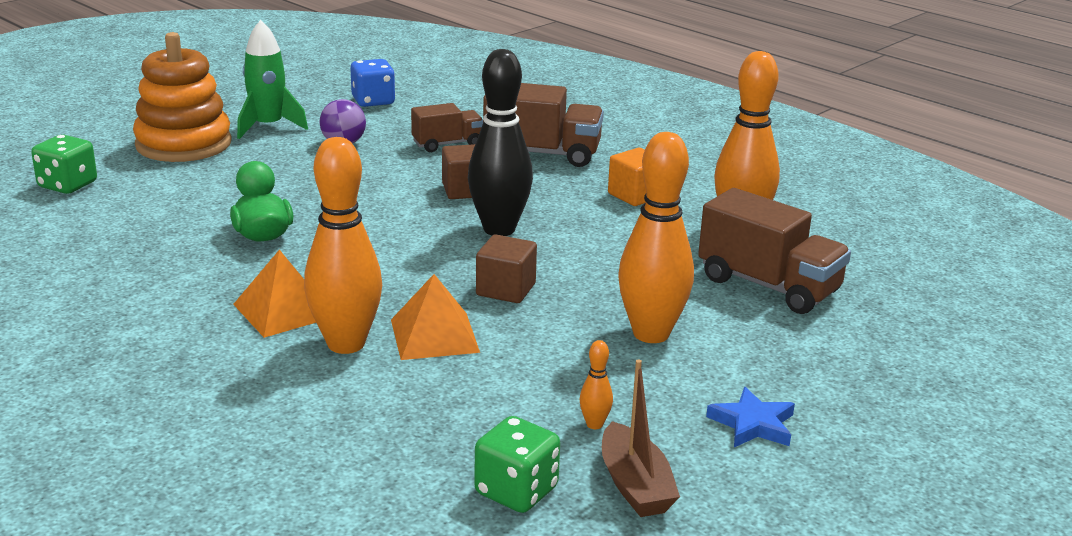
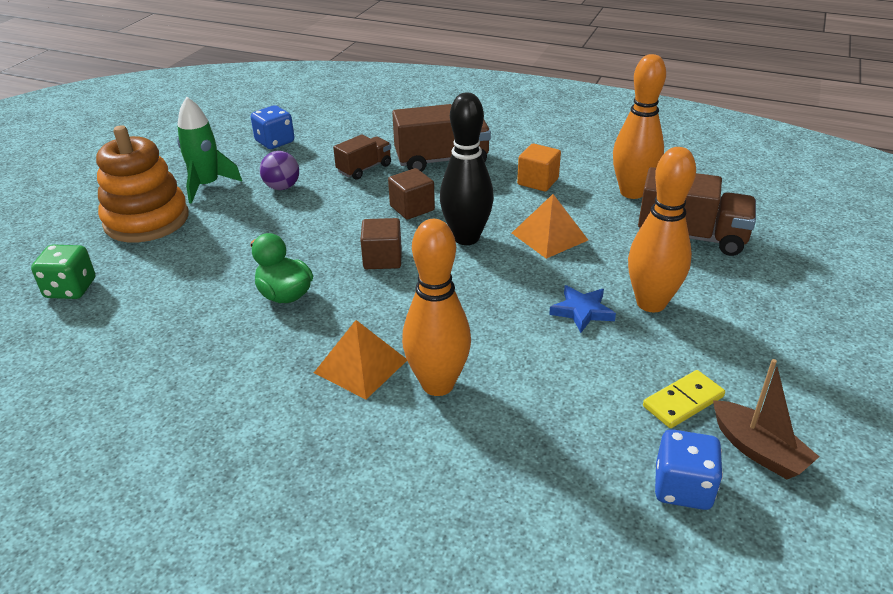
camera: 20 degrees left, 10 degrees up
(434, 335) = (499, 354): orange pyramid -> orange pyramid (549, 236)
(506, 289) = (516, 293): brown cube -> brown cube (382, 259)
(516, 491) = (682, 488): green dice -> blue dice
(594, 424) = (683, 401): orange bowling pin -> yellow domino
(753, 424) = (785, 364): blue star -> blue star (582, 311)

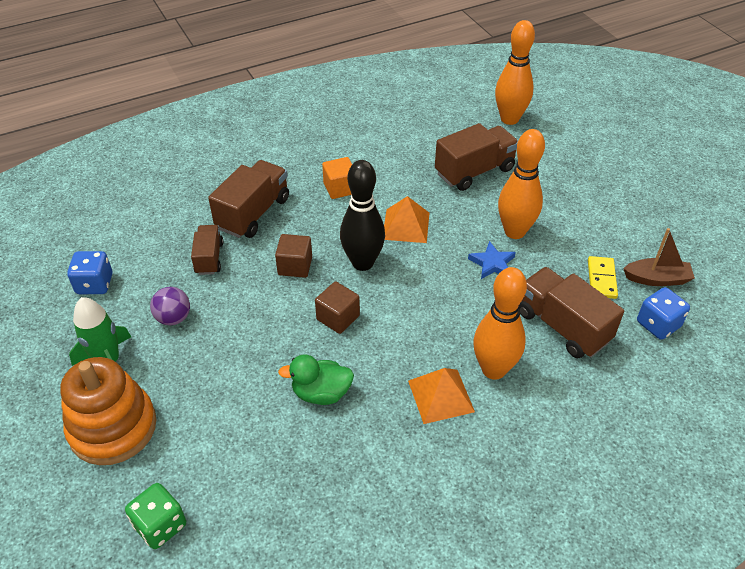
camera: 50 degrees left, 10 degrees up
(565, 405) = (562, 326): none -> brown truck
(632, 192) = (404, 160): orange bowling pin -> orange bowling pin (509, 119)

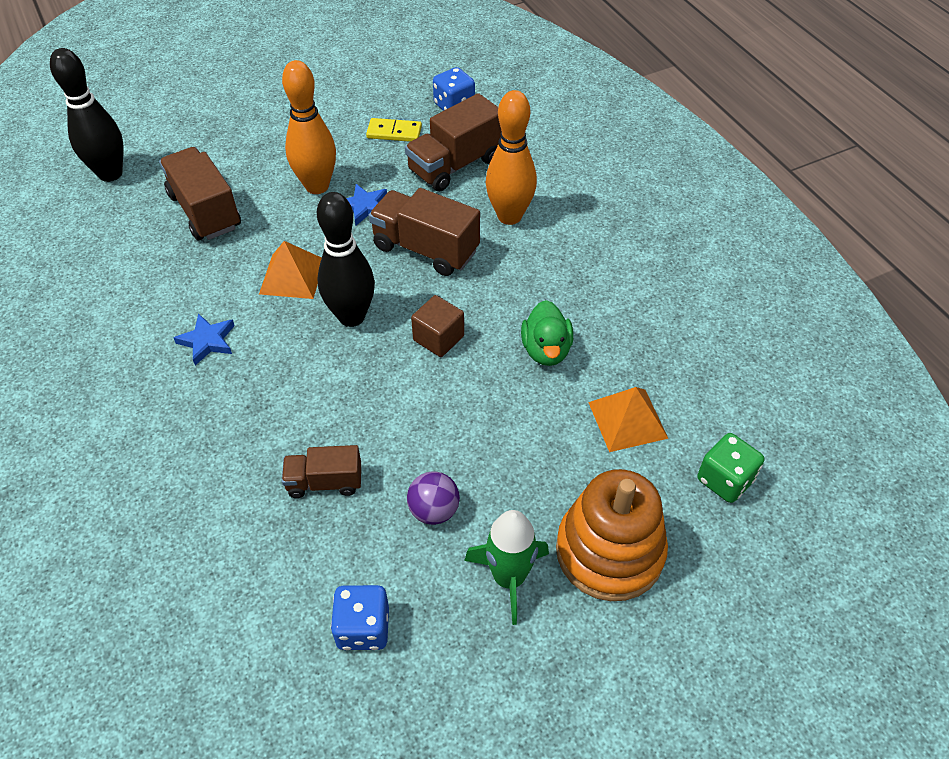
camera: 90 degrees left, 5 degrees up
(253, 213) = (240, 437): brown truck -> brown truck (425, 249)
(295, 266) = (350, 383): brown cube -> none
(340, 188) = (207, 341): orange cube -> blue star
(441, 396) = (543, 255): orange pyramid -> orange pyramid (628, 420)
(509, 119) = (110, 174): orange bowling pin -> black bowling pin
(657, 279) = (397, 98): brown boat -> none

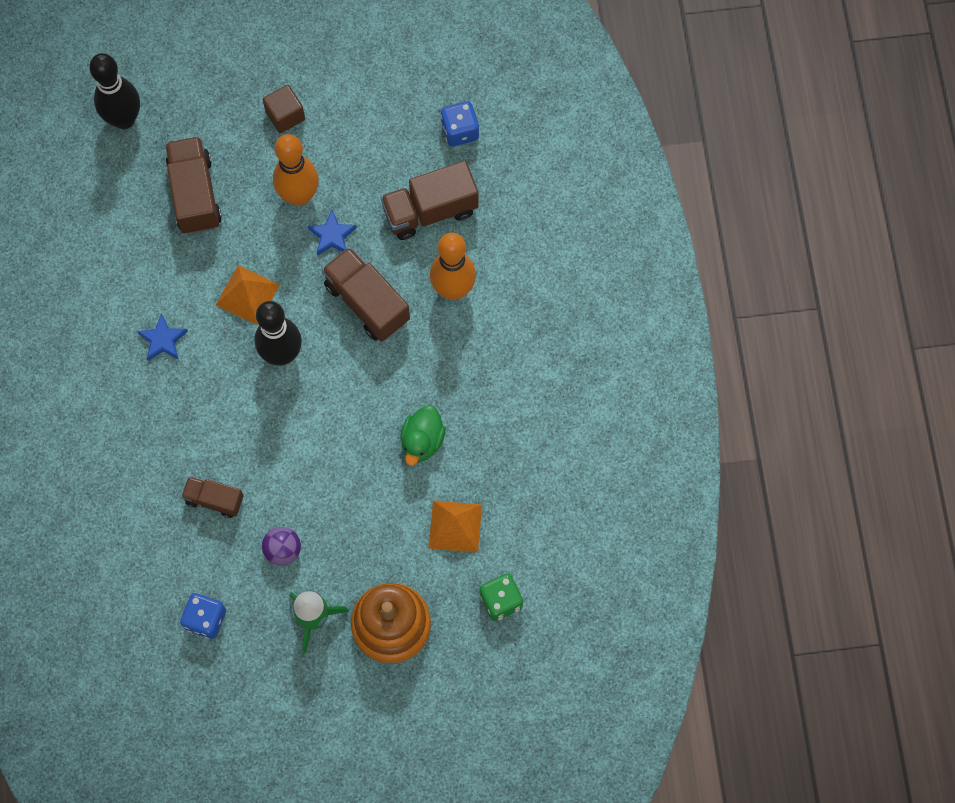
camera: 20 degrees right, 20 degrees up
(394, 132) = (390, 149): yellow domino -> none
(438, 338) = (343, 400): brown cube -> brown cube (285, 115)

